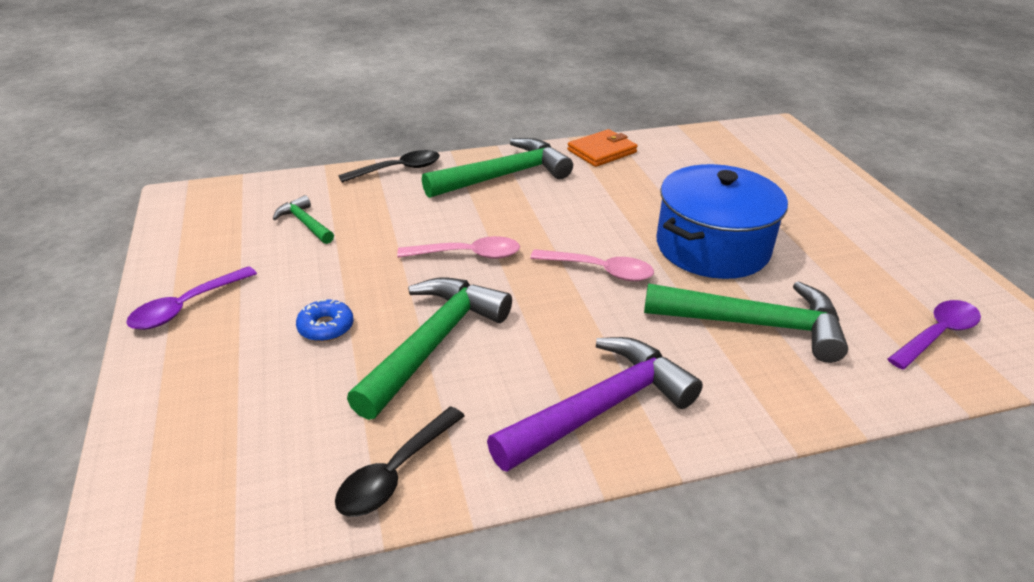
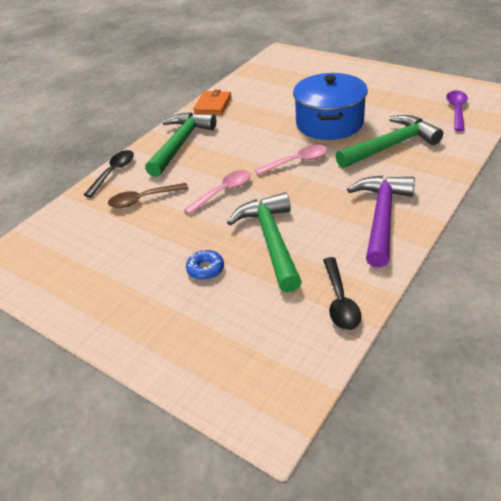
camera: 35 degrees left, 5 degrees up
(186, 307) = (107, 312): purple spoon -> none
(305, 223) = (104, 230): green hammer -> none
(382, 214) = (143, 199): none -> brown spoon

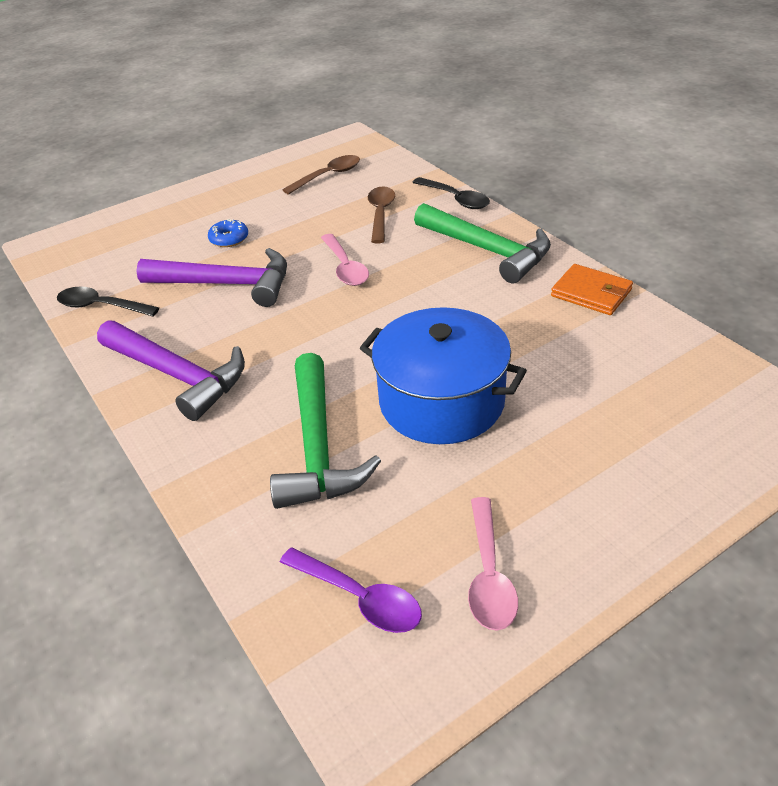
camera: 110 degrees right, 0 degrees up
(78, 251) = (328, 176): none -> brown spoon
(271, 240) = (227, 284): green hammer -> purple hammer
(297, 161) = (359, 338): pink spoon -> pink spoon (489, 575)

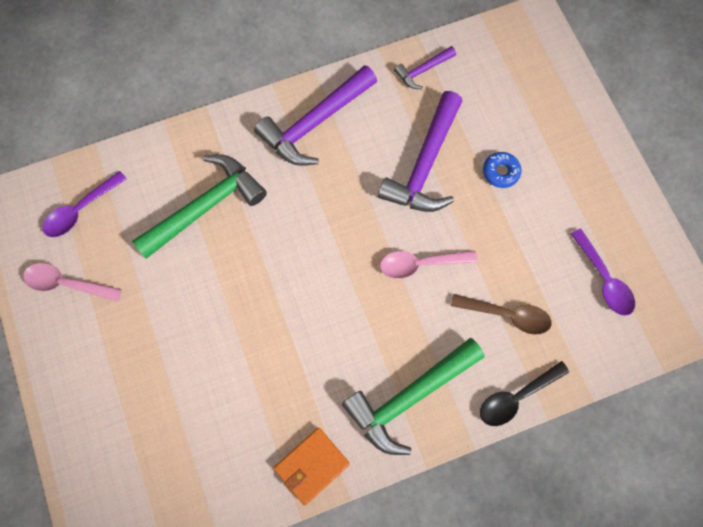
camera: 100 degrees right, 30 degrees up
(101, 306) = (422, 70): black spoon -> purple hammer
(317, 447) = (206, 206): green hammer -> green hammer turned 135 degrees clockwise
(328, 176) = (604, 279): brown spoon -> purple spoon
(441, 401) = (220, 298): blue pot -> none

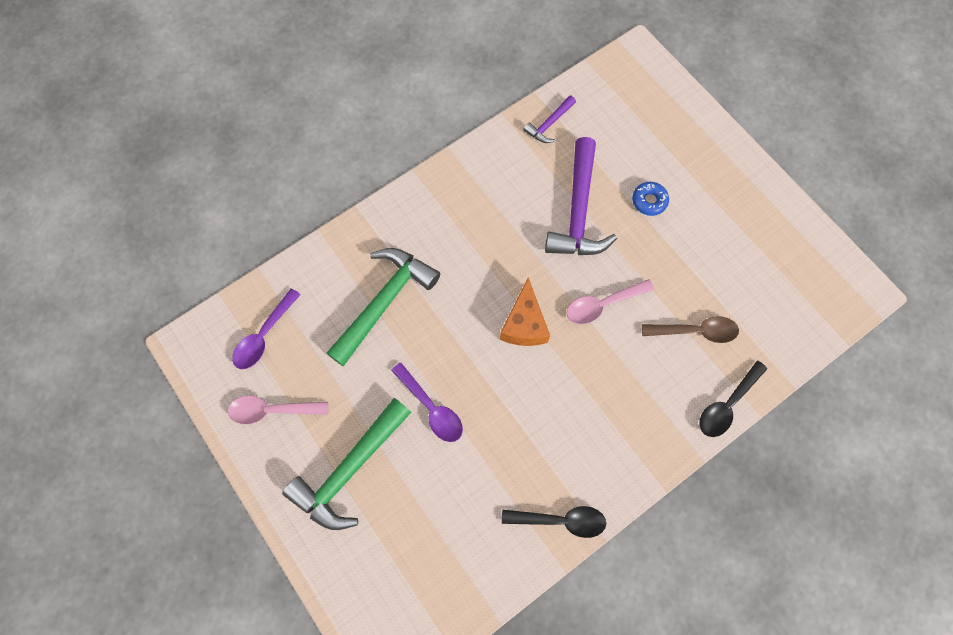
camera: 15 degrees left, 0 degrees up
(311, 466) = (560, 520): orange wallet -> black spoon
(314, 123) = (463, 198): purple hammer -> none
(336, 263) = (524, 324): none -> orange cheese
(409, 398) = (630, 431): green hammer -> green hammer (349, 470)
(604, 279) = (771, 276): purple spoon -> purple spoon (431, 408)

